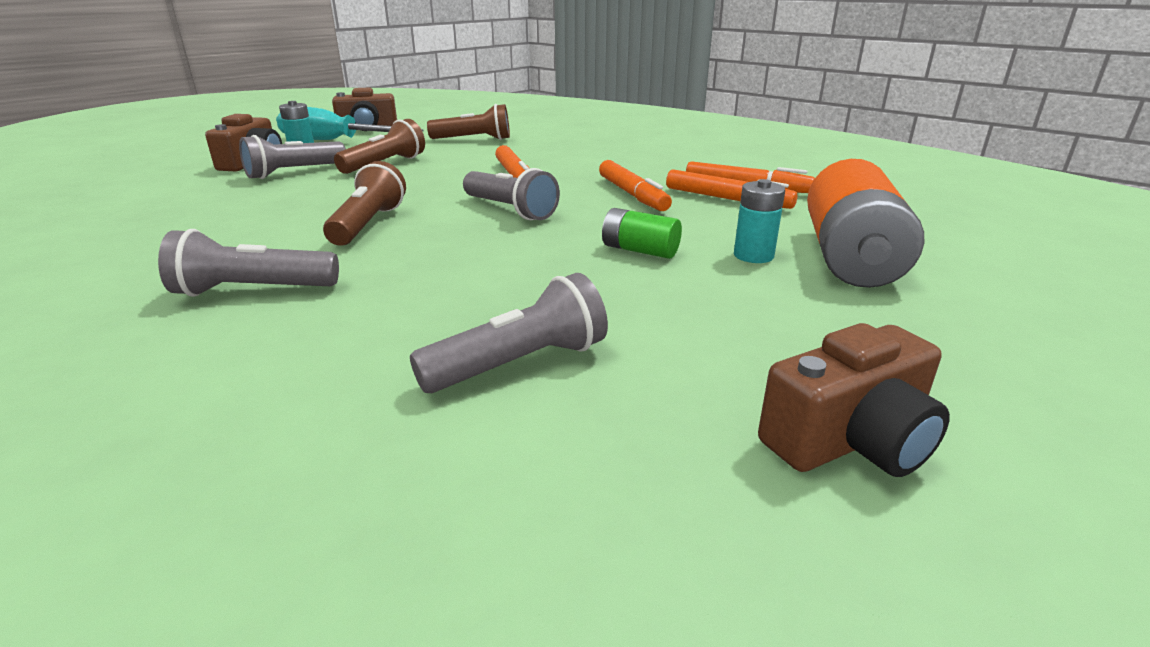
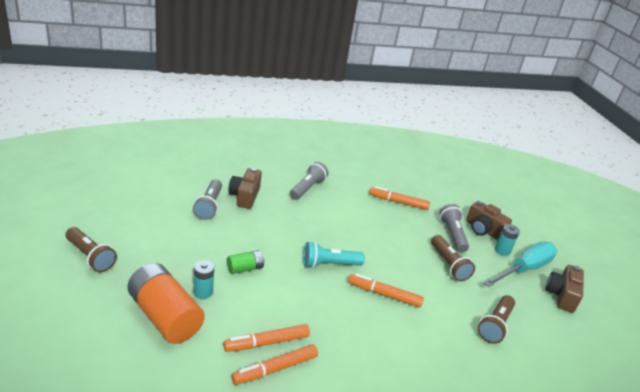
camera: 120 degrees right, 5 degrees up
(368, 224) = (349, 225): brown flashlight -> brown flashlight (90, 257)
(510, 210) = (329, 264): grey flashlight -> turquoise flashlight
(632, 194) = (311, 314): orange marker -> orange marker (398, 202)
(850, 440) = (116, 226): brown camera -> brown camera (245, 196)

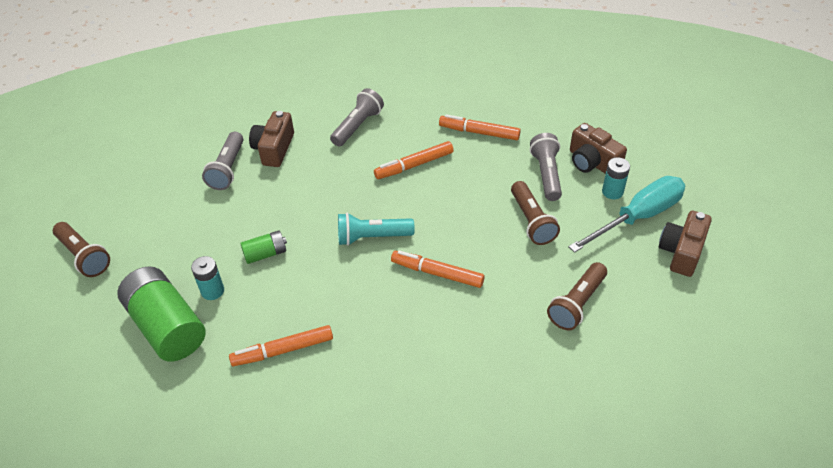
camera: 10 degrees right, 15 degrees up
(165, 316) = (167, 326): orange battery -> green battery
(275, 369) = (289, 383): orange marker -> orange marker (414, 165)

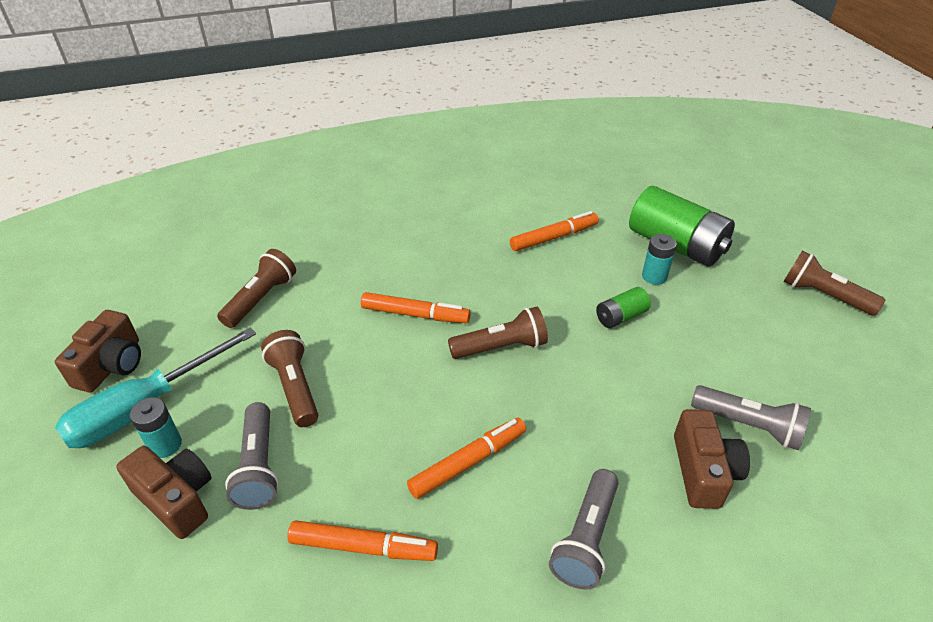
camera: 170 degrees right, 5 degrees down
(228, 169) = (749, 425): grey flashlight -> grey flashlight turned 120 degrees clockwise
(372, 237) = (501, 347): turquoise flashlight -> brown flashlight

